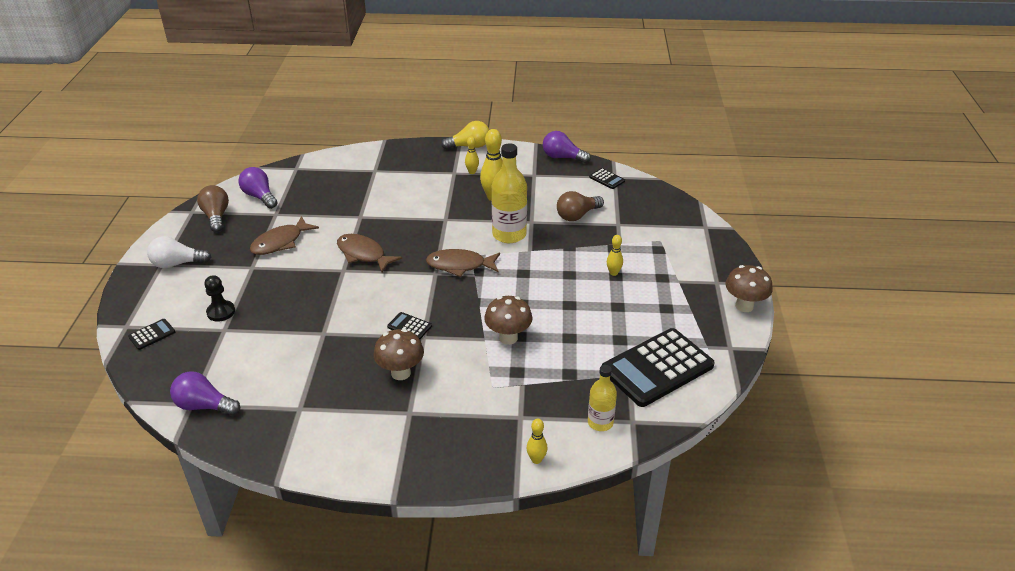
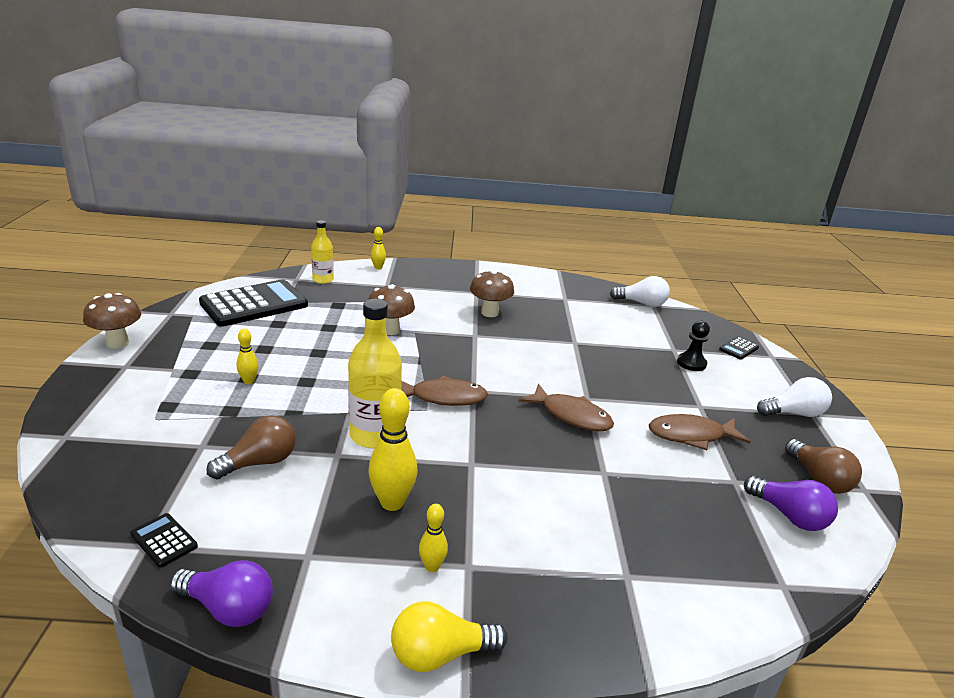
camera: 175 degrees right, 10 degrees down
(204, 406) = (642, 303): purple light bulb -> white light bulb
(280, 242) = (691, 436): brown fish -> brown fish turned 135 degrees counterclockwise
(409, 326) = (491, 343): black calculator -> none

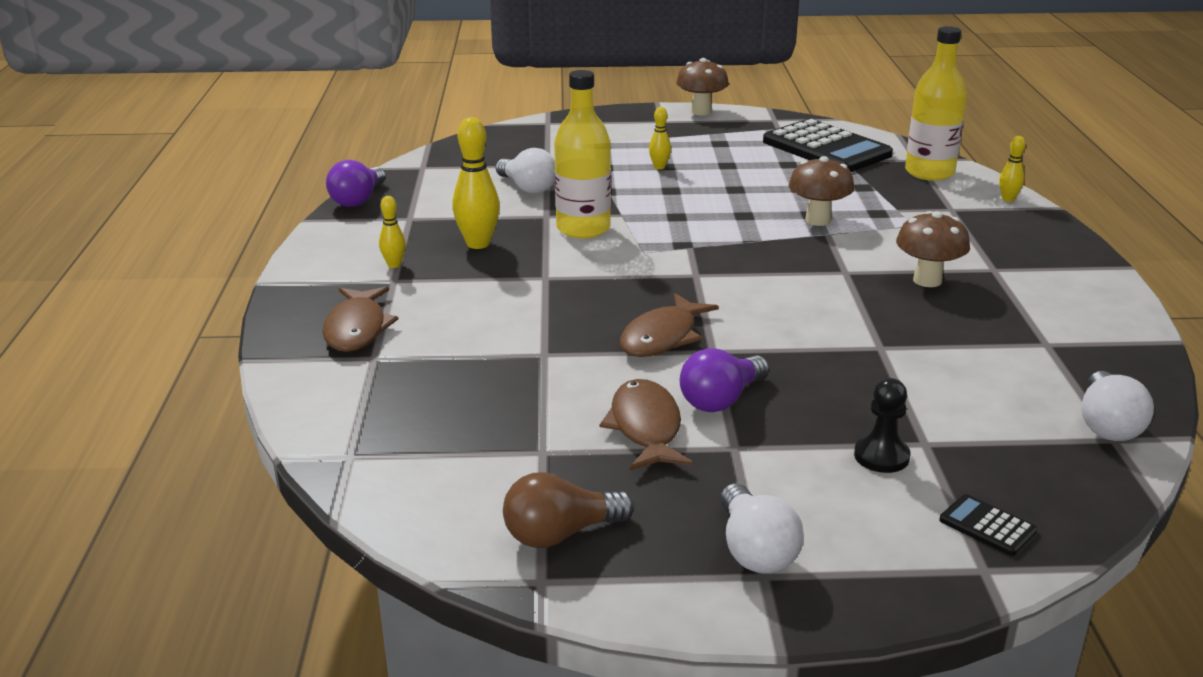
camera: 90 degrees right, 0 degrees up
(164, 540) = (428, 171): black calculator -> none
(259, 462) = (527, 188): brown light bulb -> white light bulb
(323, 280) = (929, 172): yellow bottle -> yellow bottle, size x1.68
(440, 654) = (300, 272): yellow light bulb -> none
(444, 397) = (671, 258): brown fish -> brown fish (357, 329)
(789, 516) = (472, 486): purple light bulb -> purple light bulb (721, 400)

